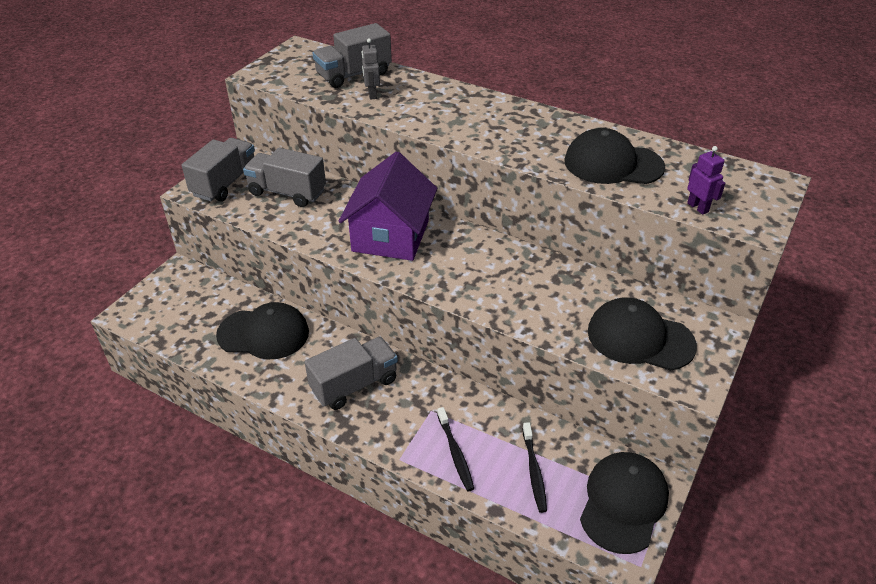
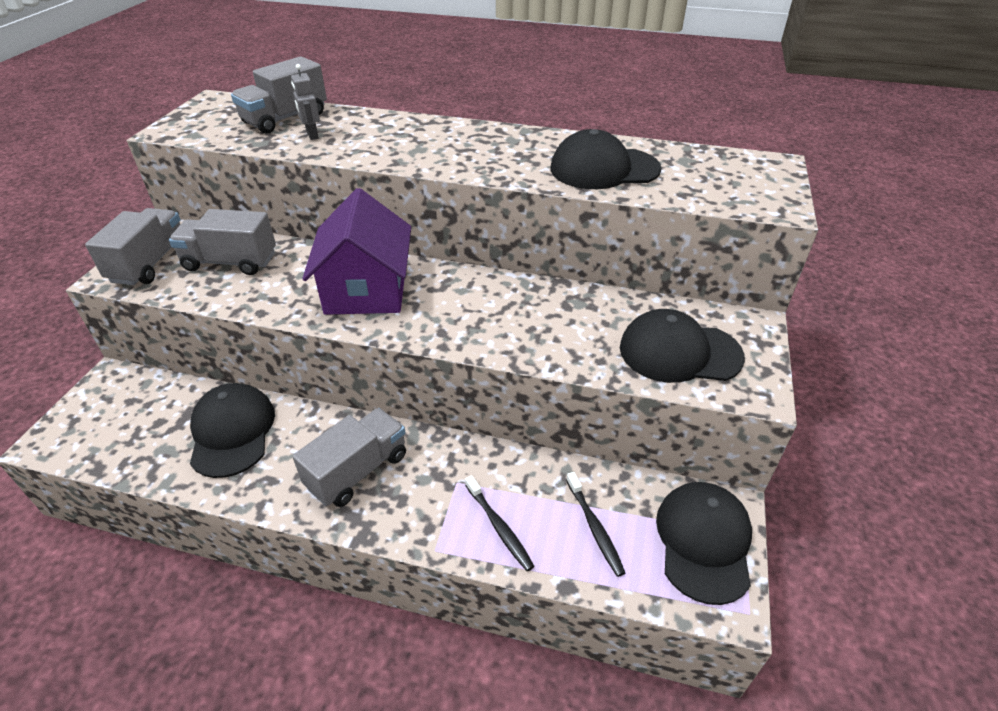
camera: 15 degrees left, 0 degrees up
(264, 333) = (232, 432): black cap -> black cap turned 90 degrees counterclockwise
(698, 207) = (711, 198): purple robot -> none

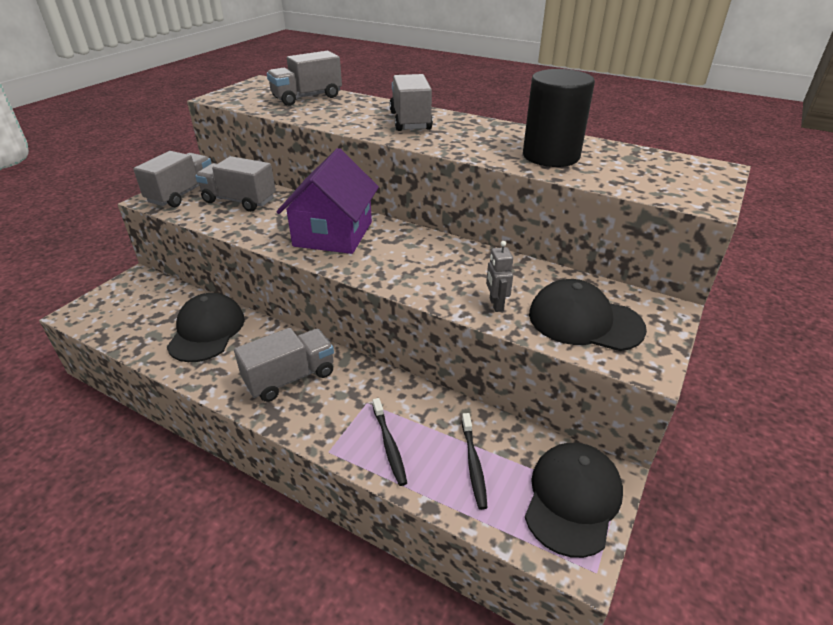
camera: 15 degrees right, 5 degrees down
(312, 135) = (321, 110): grey robot -> grey robot (496, 305)
(427, 139) = (410, 121): none -> grey truck
(604, 169) = (551, 156): black cap -> black cylinder

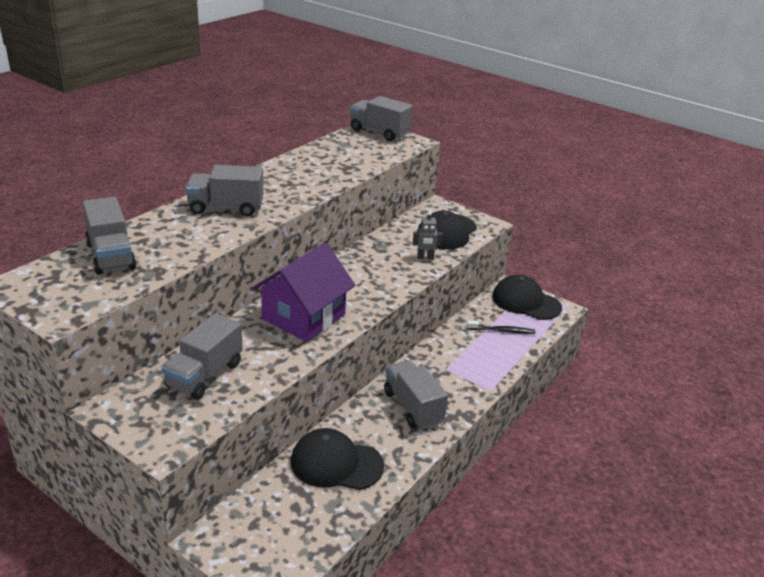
camera: 85 degrees left, 5 degrees down
(182, 194) = (162, 422): grey truck -> grey truck (379, 132)
(333, 234) = (304, 317): purple house -> purple house turned 75 degrees counterclockwise
(389, 445) = (486, 362): black toothbrush -> none
(551, 156) = (331, 167): black cylinder -> none

